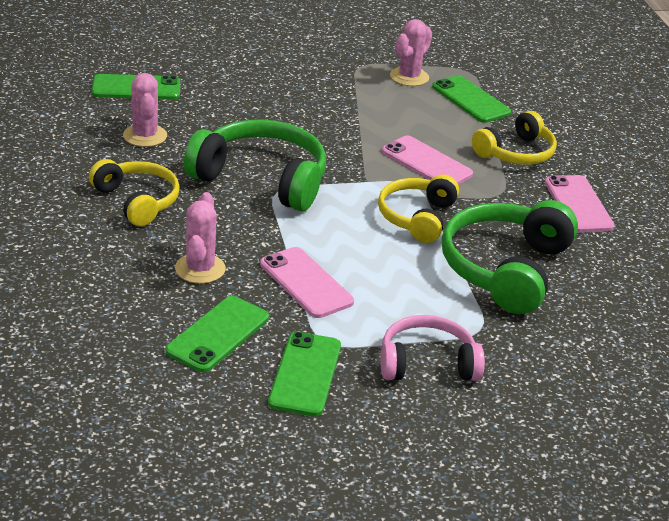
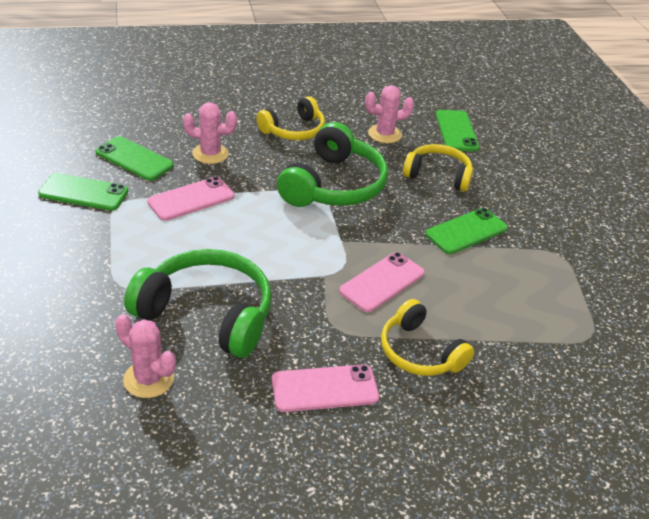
camera: 90 degrees right, 5 degrees up
(409, 77) = (552, 287): pink cactus -> pink cactus (148, 379)
(417, 217) = (287, 266): yellow headphones -> yellow headphones (438, 175)
(427, 363) = (83, 251): pink headphones -> none
(471, 100) = (523, 330): green phone -> green phone (466, 231)

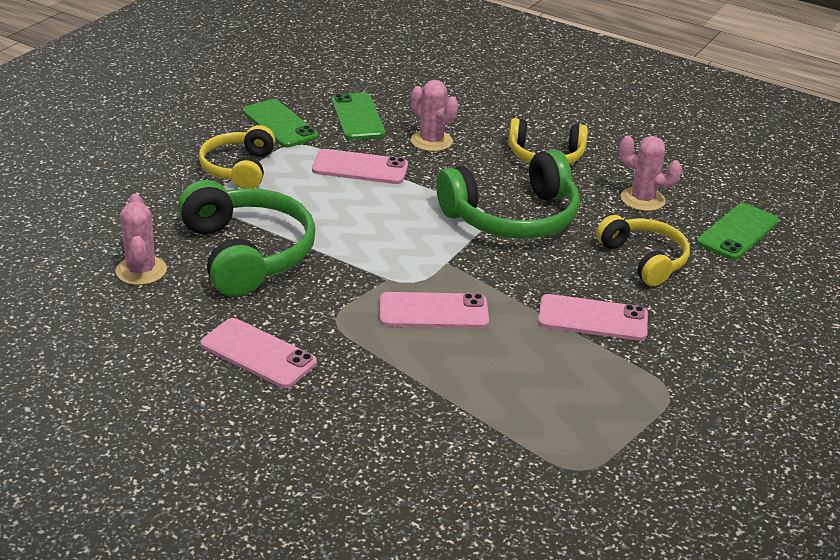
camera: 45 degrees right, 5 degrees down
(419, 352) = (381, 378): yellow headphones -> yellow headphones (239, 168)
(466, 231) = (592, 319): green phone -> pink phone

